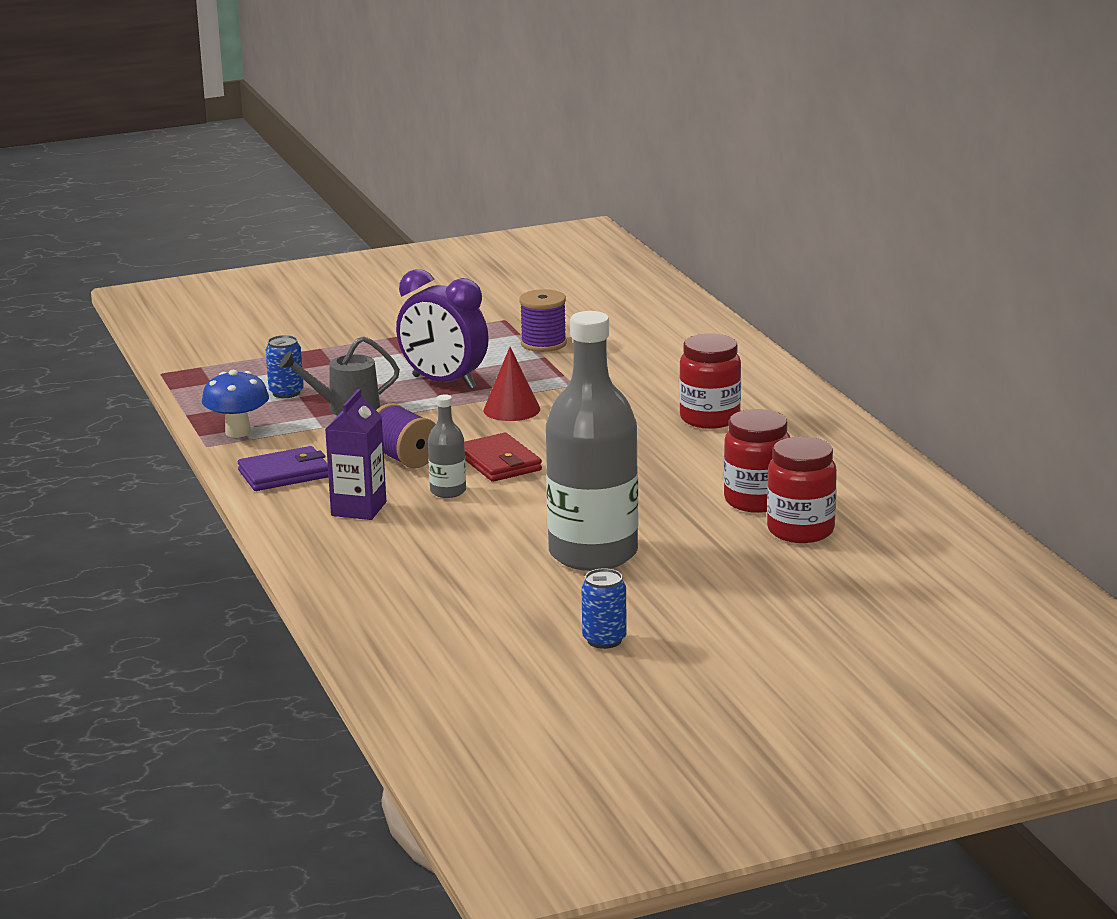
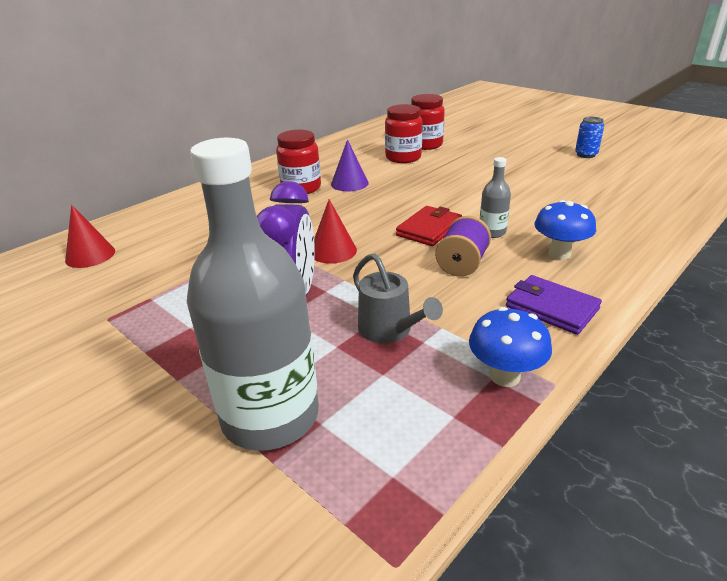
camera: 115 degrees left, 10 degrees up
(286, 393) = (381, 388): blue can -> none
(358, 509) = (559, 254): purple carton -> blue mushroom
(543, 344) = (176, 278): purple spool -> none
(593, 553) = (510, 175): grey bottle -> grey bottle (270, 416)
(640, 314) = (90, 255): none -> red cone
(692, 448) = (349, 183): none -> purple cone

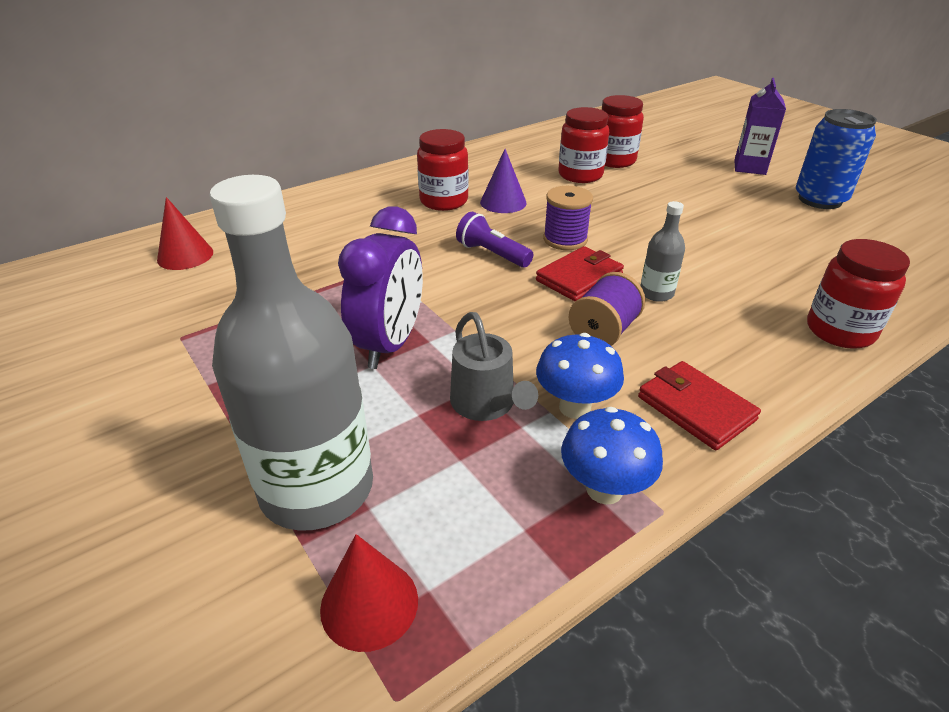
camera: 10 degrees right, 5 degrees up
(333, 251) = (454, 290): red cone -> red cone (369, 603)
(354, 221) = (492, 254): none -> purple flashlight
(408, 204) = (565, 239): none -> purple spool
(527, 139) = (749, 167): none -> purple carton
(551, 308) = (695, 408): purple wallet -> red wallet
(559, 254) = (733, 335): blue mushroom -> blue mushroom (575, 407)
(586, 155) = (820, 200): blue can -> blue can, size x1.77
(634, 240) = (840, 331): none -> red jar

